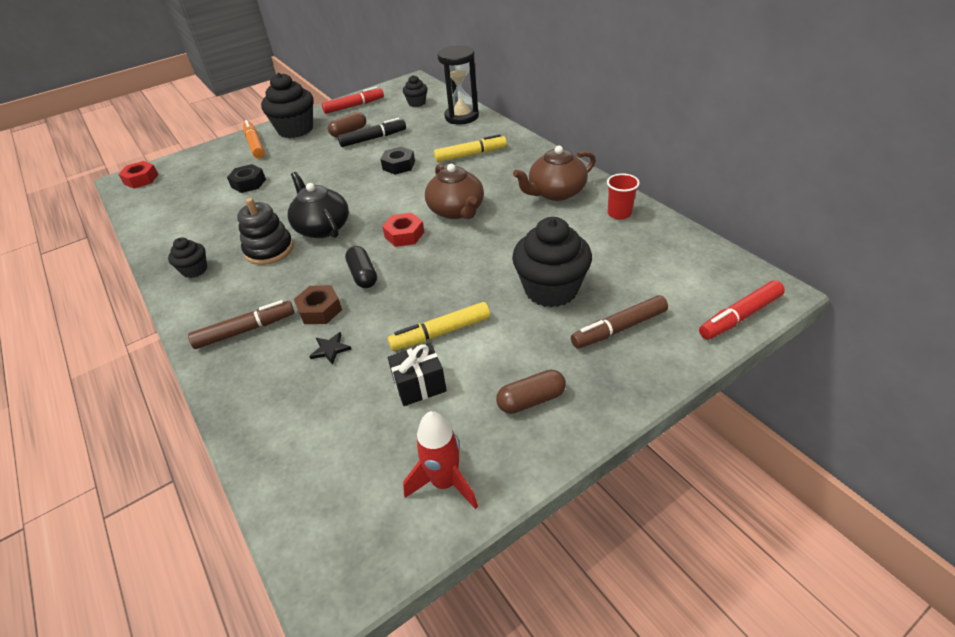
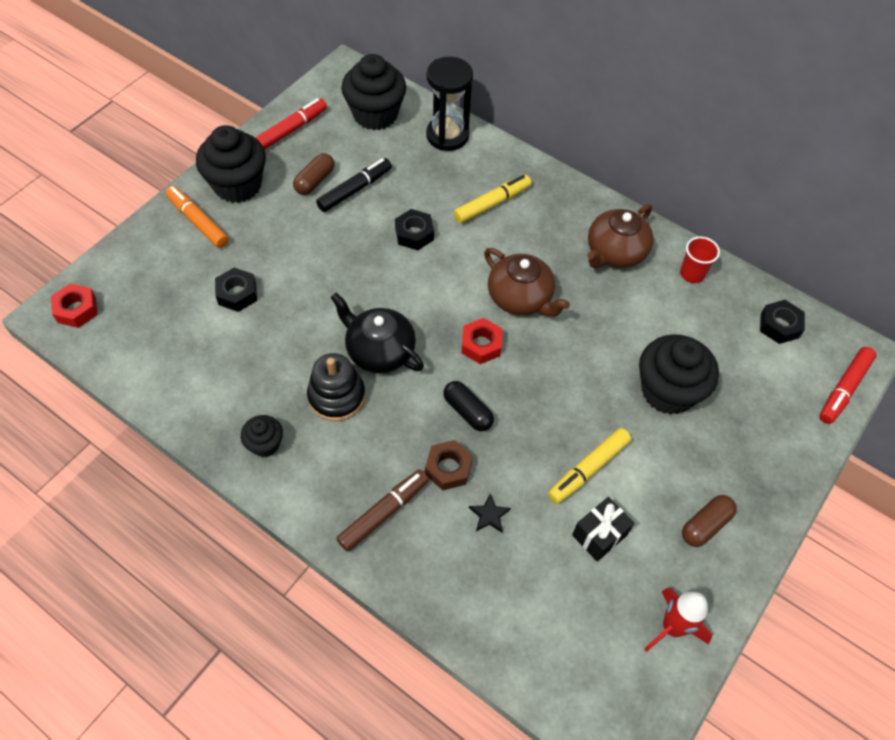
camera: 25 degrees left, 15 degrees up
(417, 103) = (375, 114): black cupcake -> black cupcake, size x1.95
(619, 328) = (748, 426): brown marker -> none
(689, 259) = (779, 326): none -> black nut

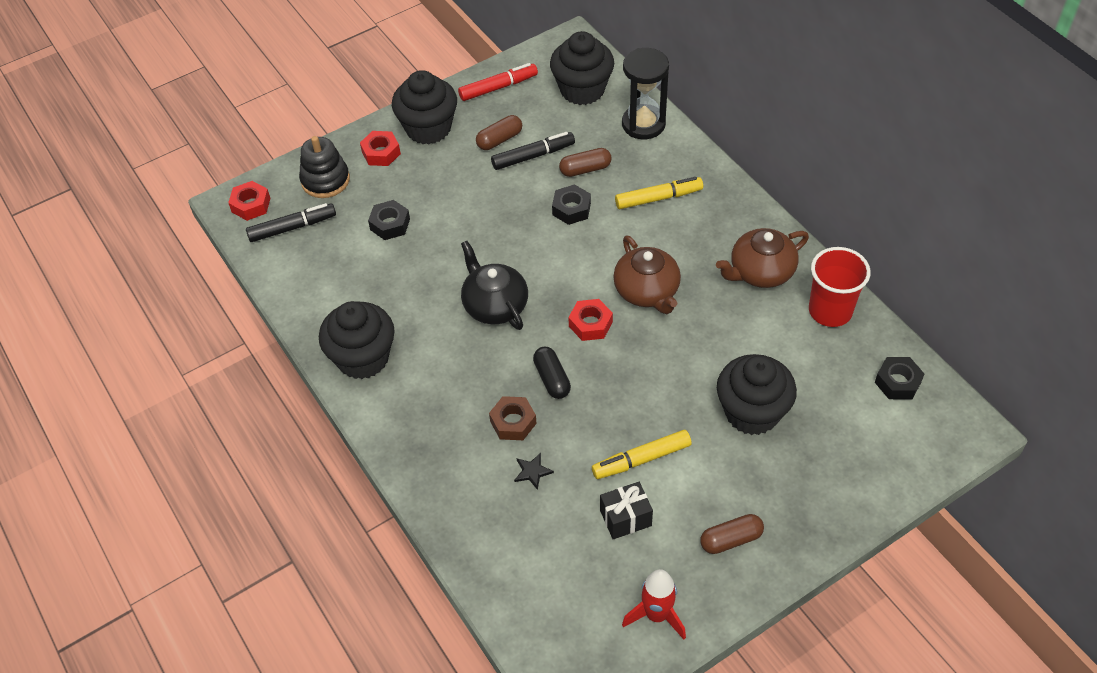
camera: 25 degrees right, 5 degrees down
(133, 323) = (292, 227): none -> black marker
(198, 221) = (381, 153): orange marker -> red nut
(265, 444) = (363, 358): black cupcake -> black cupcake, size x1.95
(336, 396) = (440, 334): black stacking toy -> black stacking toy (325, 180)
(383, 513) = (440, 443): brown marker -> none
(411, 191) = (585, 169): none -> brown capsule
(692, 274) = (830, 311): red cup -> red cup, size x1.66
(843, 389) = (935, 459): red marker -> none

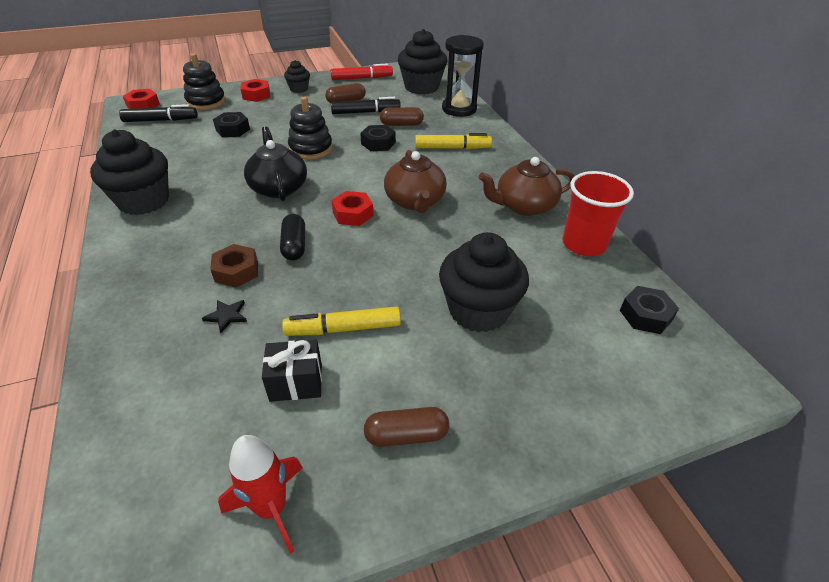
camera: 10 degrees right, 10 degrees down
(428, 128) = (299, 89): black cupcake -> black cupcake, size x0.51
(499, 236) = (311, 149): none -> black stacking toy

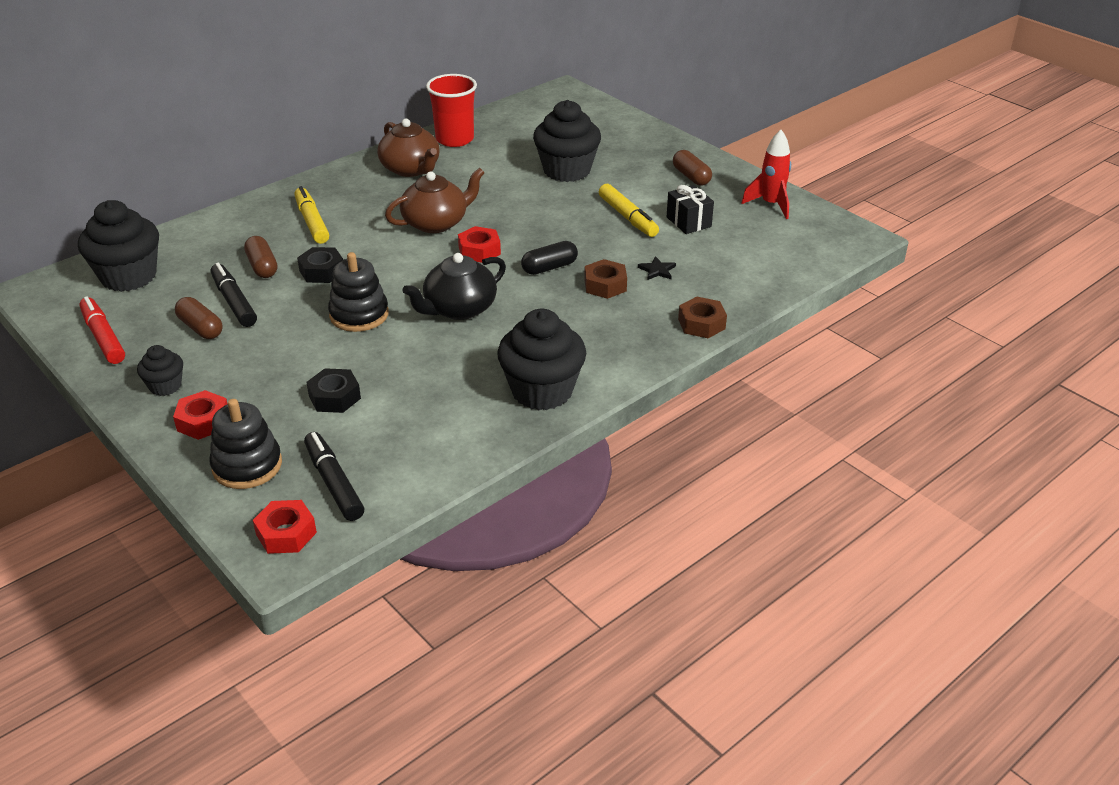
camera: 110 degrees left, 5 degrees down
(115, 315) = (701, 324): none -> brown nut
(459, 109) = (199, 235): black hourglass -> none
(645, 315) = (525, 114): black nut -> none

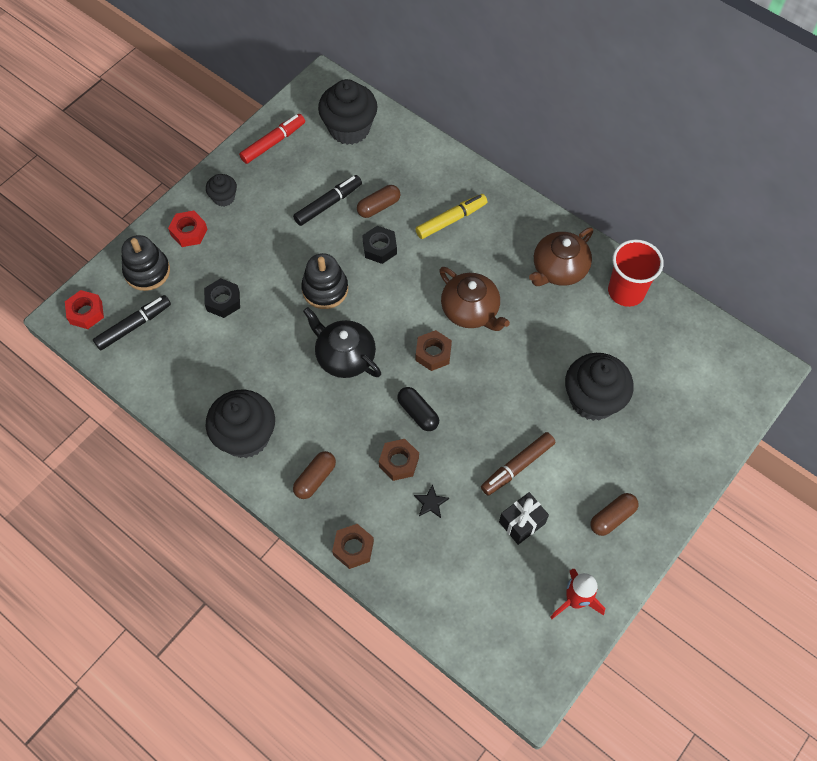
camera: 80 degrees right, 25 degrees up
(201, 328) = (292, 195): brown capsule -> brown capsule (315, 478)
(479, 251) = (433, 353): red nut -> brown nut
(628, 217) = (517, 466): yellow marker -> brown marker

